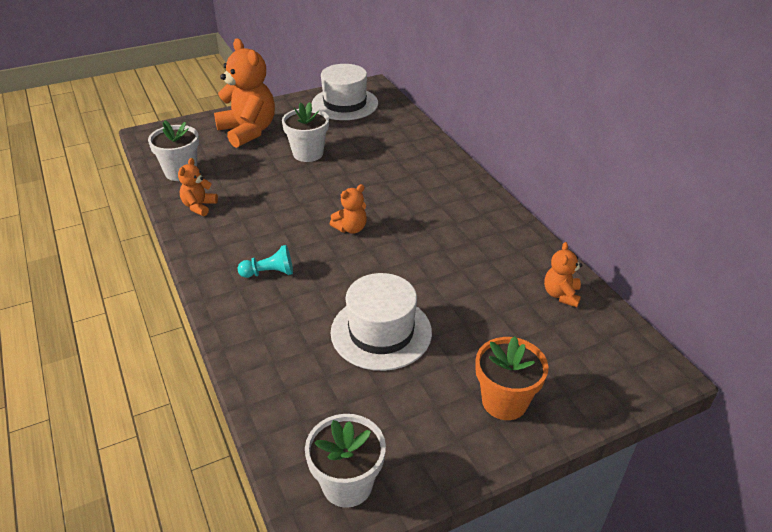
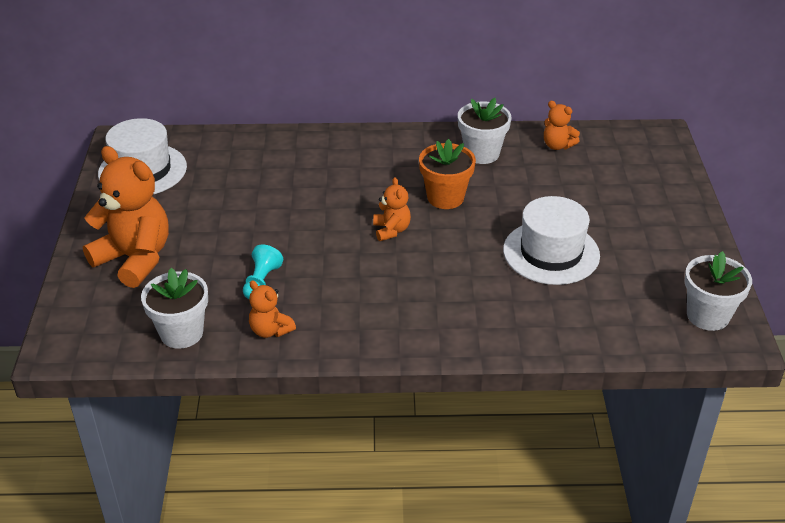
camera: 65 degrees left, 0 degrees up
(248, 131) = (135, 259): orange teddy bear -> orange teddy bear turned 45 degrees clockwise
(269, 273) = (428, 301): turquoise pawn -> turquoise pawn (261, 282)
(308, 153) = (228, 224): white flower pot -> white flower pot (481, 153)
(504, 401) = (658, 213): orange flower pot -> orange flower pot (445, 197)

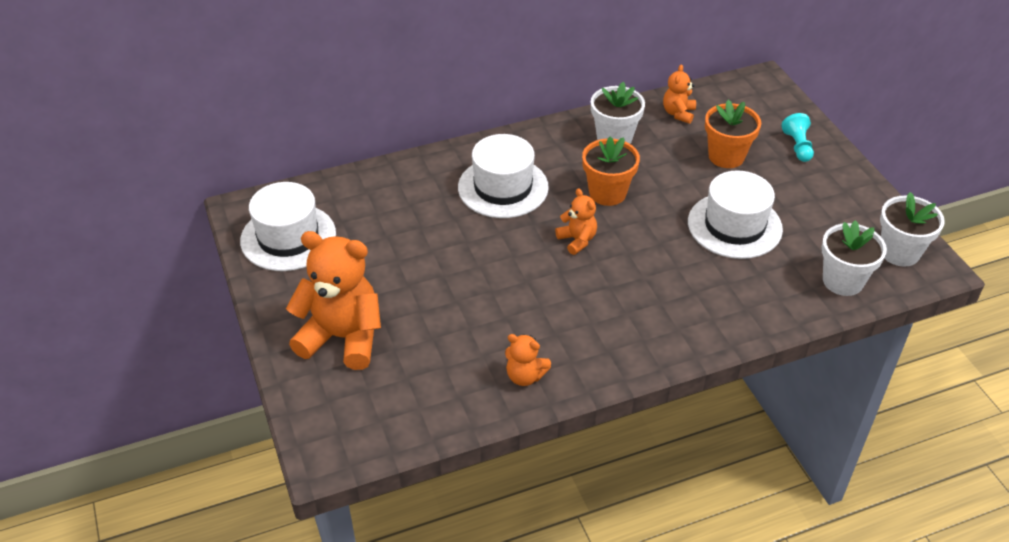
camera: 20 degrees left, 5 degrees up
(181, 333) = (440, 404): white flower pot -> white flower pot (842, 281)
(261, 282) = (485, 327): turquoise pawn -> turquoise pawn (797, 146)
(352, 172) = (503, 187): none -> white hat
(557, 145) = (678, 113): orange teddy bear -> orange teddy bear turned 90 degrees clockwise
(581, 192) = (726, 156): none -> orange flower pot

